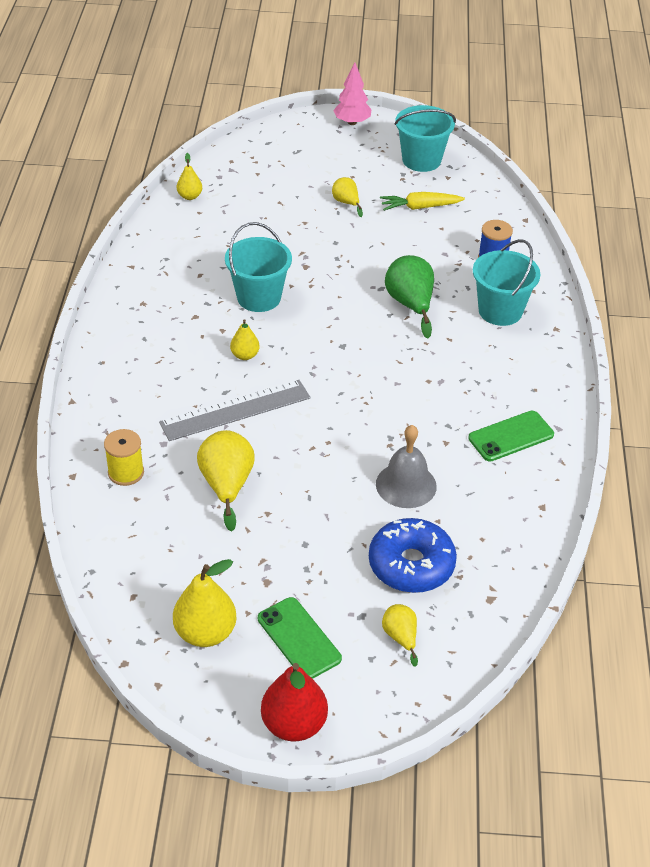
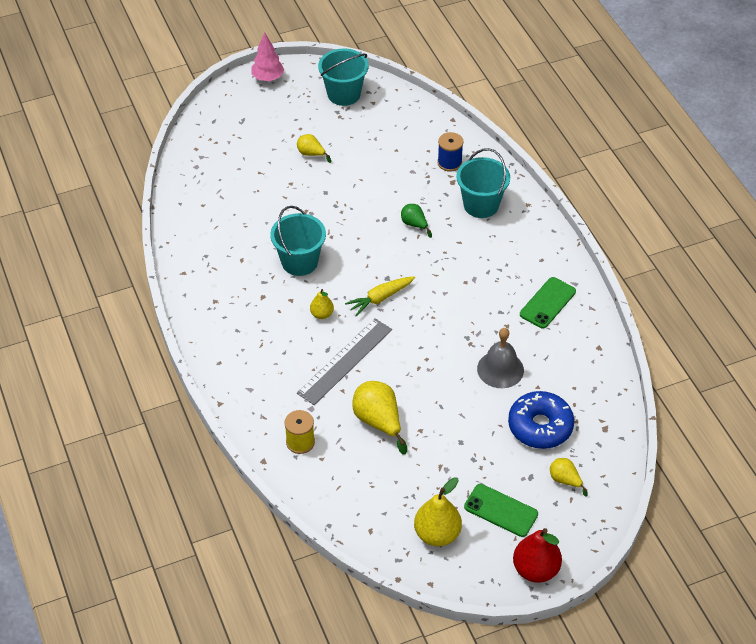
camera: 25 degrees left, 5 degrees up
(190, 196) = (185, 193): yellow pear -> none
(410, 305) = (414, 224): green pear -> green pear, size x0.56
(420, 207) = (369, 137): yellow carrot -> yellow carrot (380, 298)

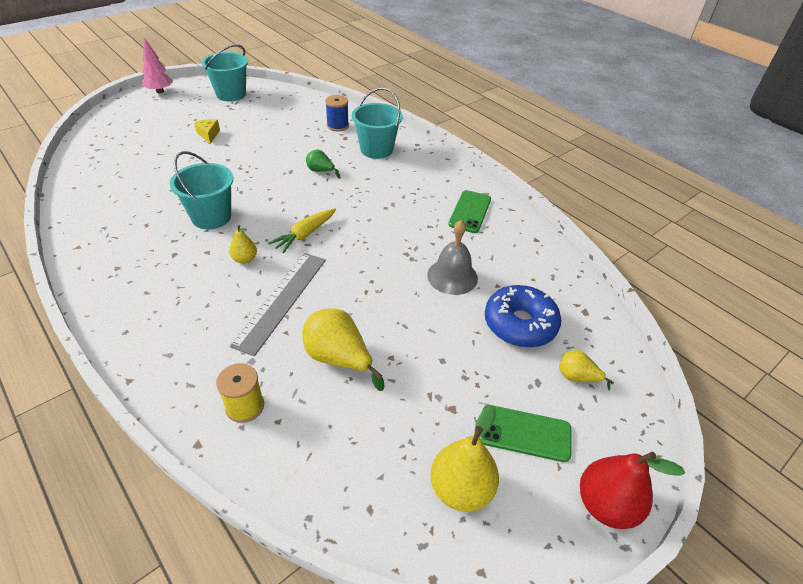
camera: 20 degrees left, 5 degrees down
(311, 154) = (209, 135): yellow pear -> yellow cheese

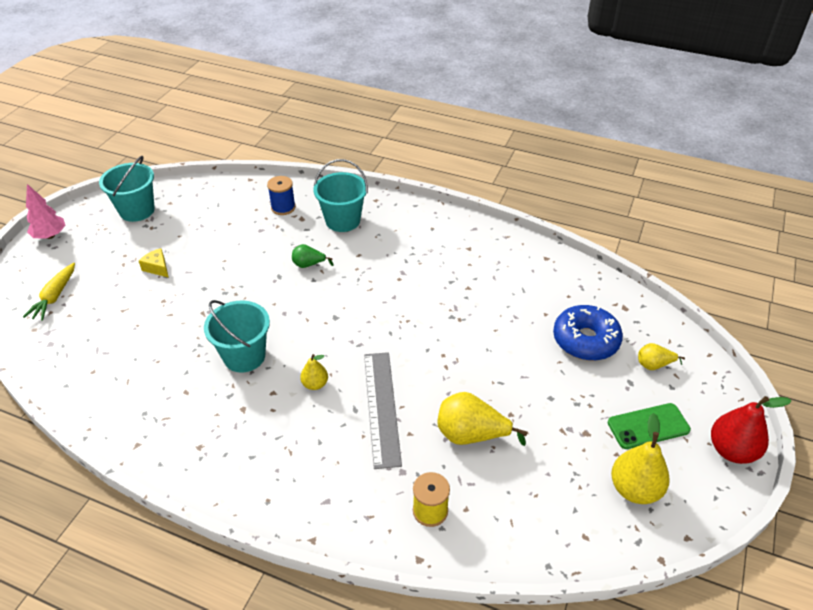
camera: 25 degrees left, 0 degrees up
(305, 234) = (349, 336): yellow carrot -> yellow carrot (55, 297)
(452, 276) = (505, 321): grey bell -> none
(470, 212) = (474, 253): green phone -> none

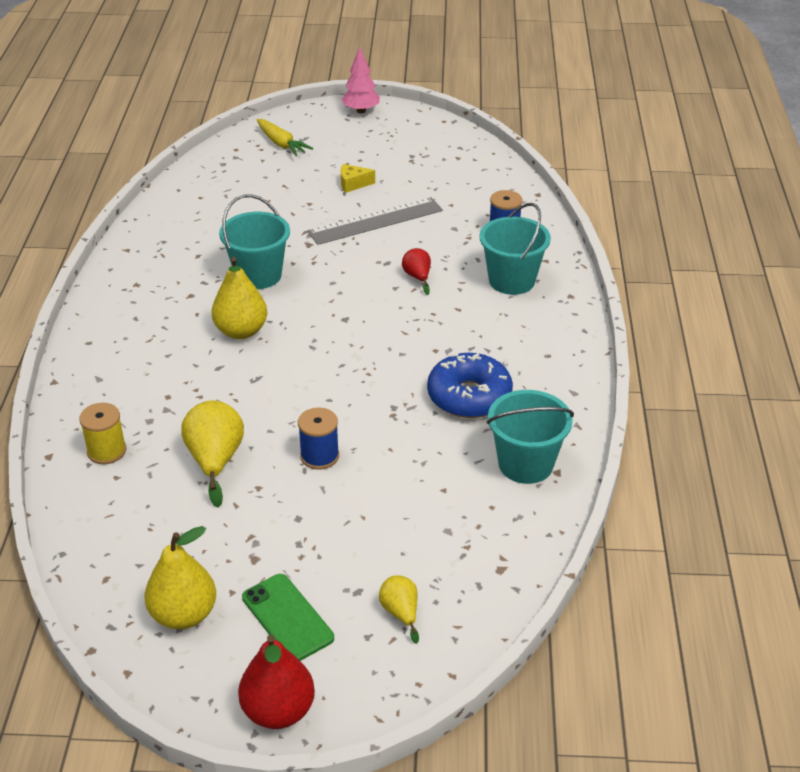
camera: 70 degrees right, 5 degrees down
(55, 297) = (281, 144): yellow carrot -> yellow carrot turned 120 degrees counterclockwise
(137, 210) = (431, 143): turquoise bucket -> turquoise bucket (525, 464)
(157, 268) = (353, 184): yellow cheese -> yellow cheese turned 120 degrees counterclockwise
(309, 265) = (417, 277): green pear -> red pear
(315, 384) = (241, 331): yellow pear -> yellow pear, size x1.78
(381, 407) = (228, 385): grey ruler -> grey ruler (375, 221)
(489, 370) = (319, 456): none -> blue spool
(585, 340) = (414, 536): blue donut -> blue donut (469, 396)

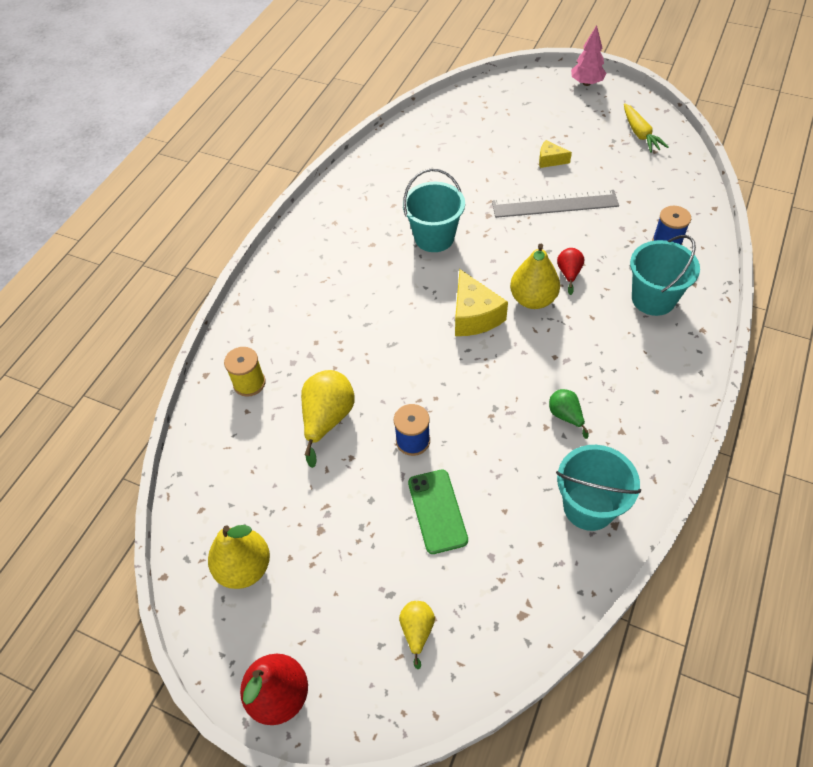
camera: 25 degrees right, 15 degrees up
(241, 331) = (398, 292): yellow pear -> yellow pear (533, 299)
(281, 144) = (505, 105): yellow carrot -> yellow carrot (640, 134)
(287, 618) = (323, 601): green phone -> green phone (437, 511)
(334, 334) = (474, 316): none -> yellow cheese
(469, 396) = (566, 416): blue donut -> green pear

